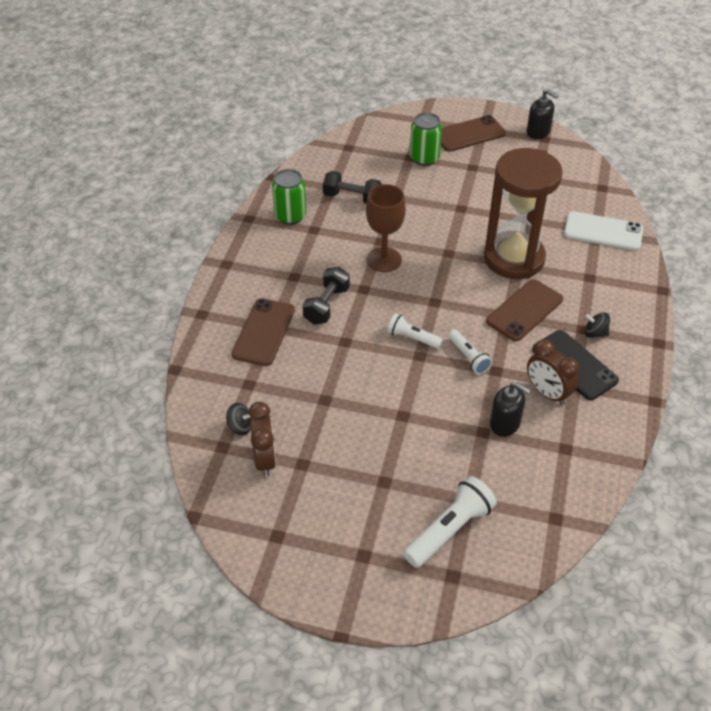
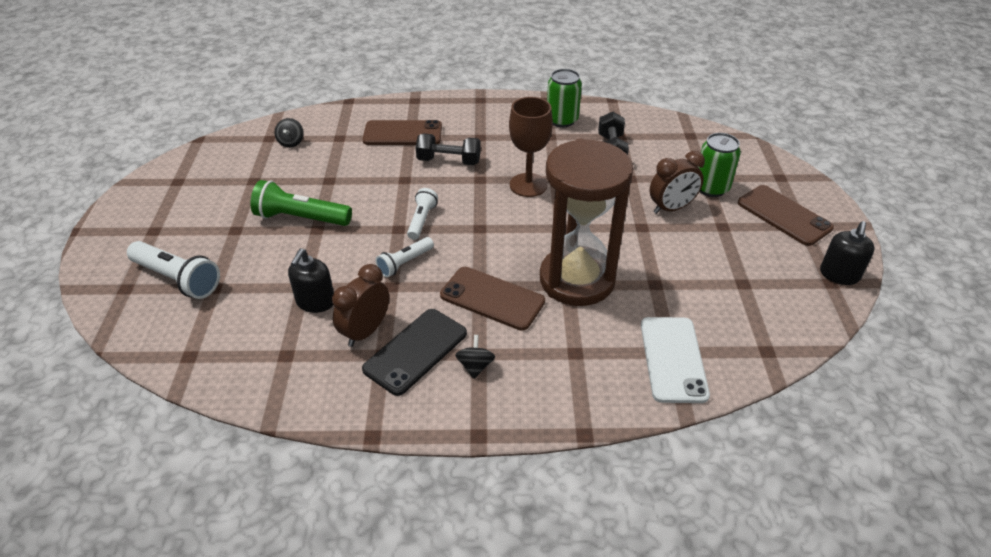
camera: 75 degrees right, 5 degrees down
(265, 459) = (257, 161): brown clock -> brown clock (671, 208)
(381, 426) = (301, 218): none -> green flashlight

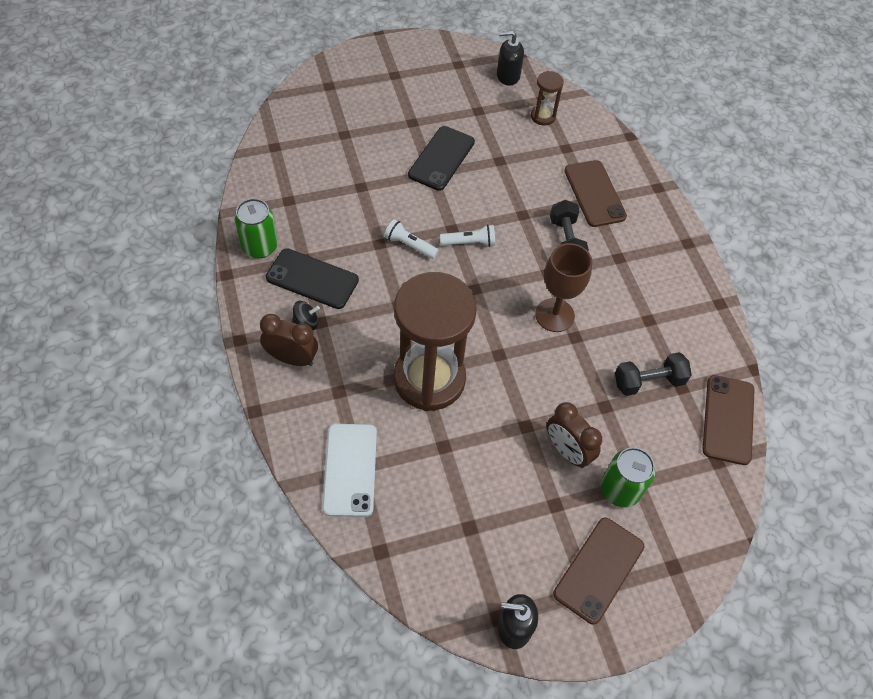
camera: 70 degrees right, 15 degrees up
(177, 279) = (346, 110): white flashlight -> none
(291, 142) = (543, 116): black spinning top -> brown hourglass
(301, 218) = (441, 158): green flashlight -> black phone
(315, 302) = (347, 200): black soap dispenser -> black soap dispenser (508, 76)
(365, 331) = (324, 241): brown clock -> brown clock (292, 358)
(492, 298) = (385, 318): brown phone -> brown phone (728, 419)
(562, 120) = (685, 325): green can -> green can (260, 246)
(673, 359) = (350, 469): white phone -> white phone turned 75 degrees counterclockwise

